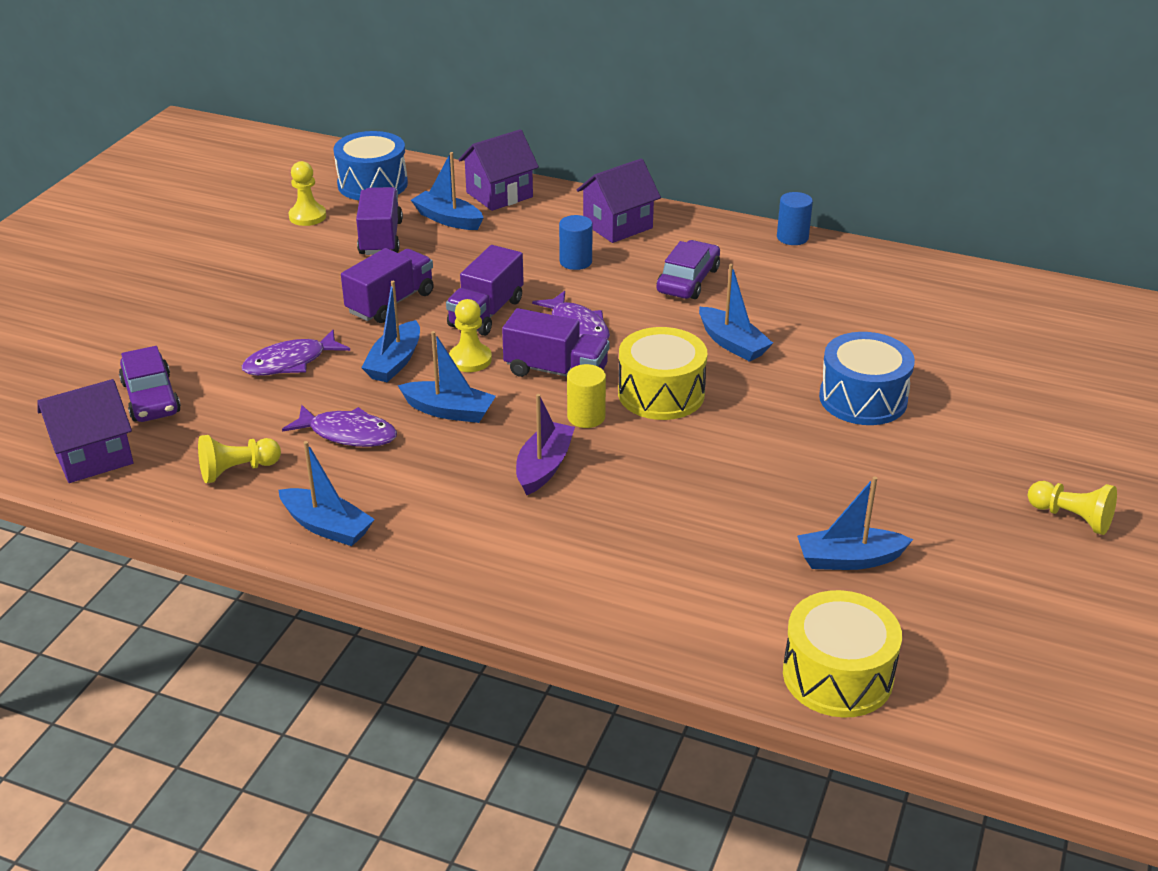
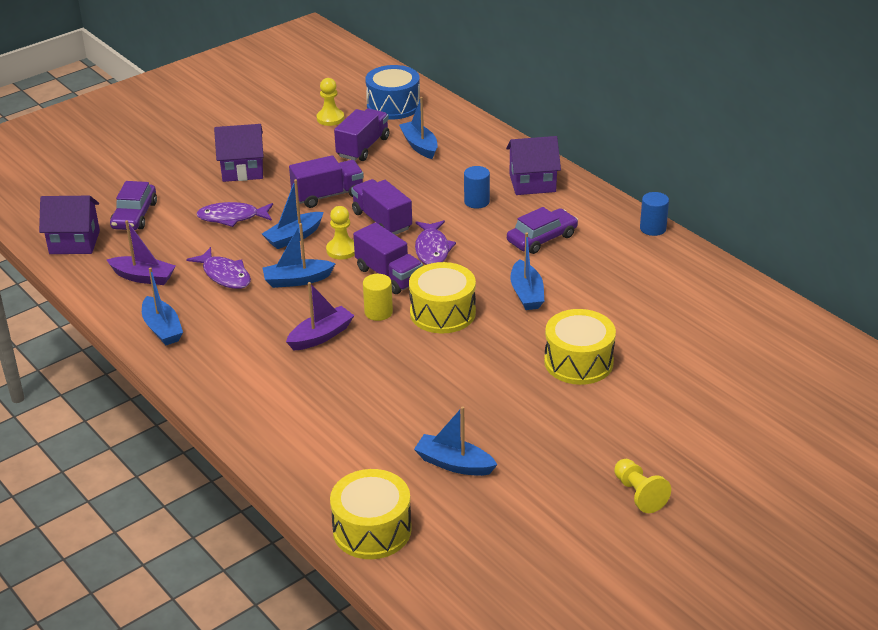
camera: 30 degrees right, 0 degrees up
(237, 470) = (143, 277): yellow pawn -> purple boat
(449, 411) = (297, 280): blue boat -> blue boat turned 120 degrees clockwise
(486, 313) = (382, 221): purple truck -> purple truck turned 90 degrees clockwise
(499, 195) = (472, 137): purple house -> purple house (242, 170)
(863, 398) = (578, 362): blue drum -> yellow drum

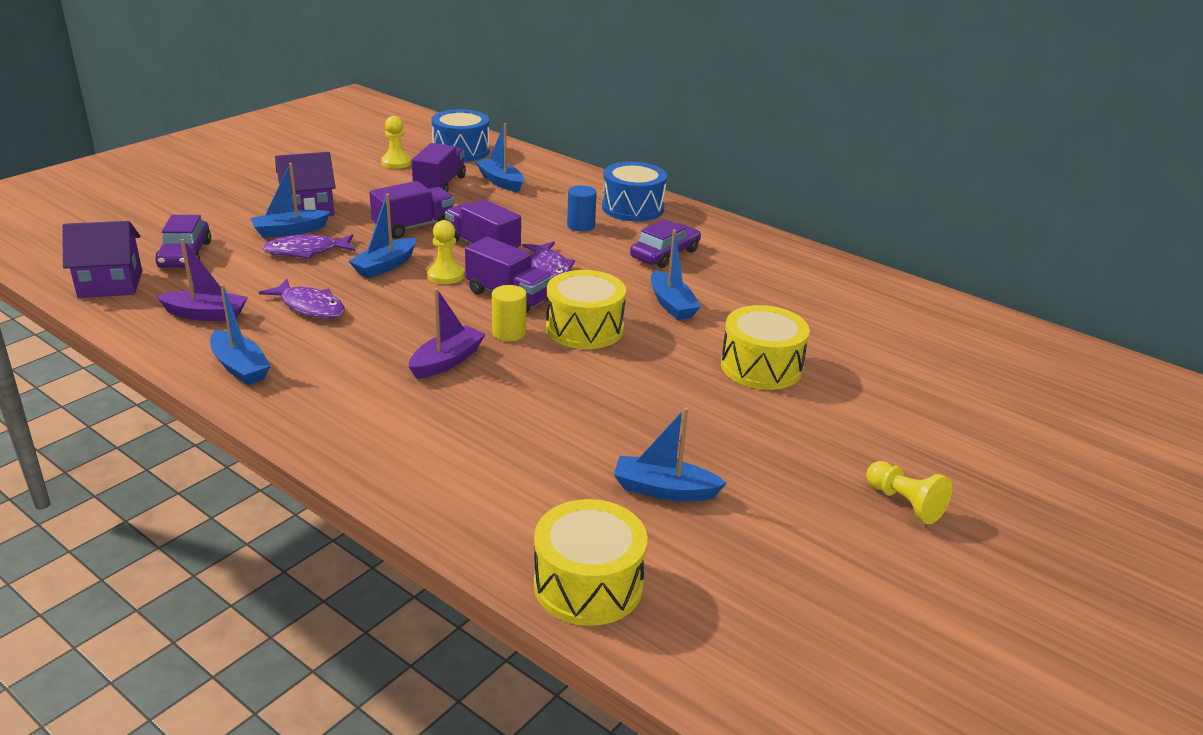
camera: 15 degrees left, 5 degrees down
(297, 280) = (401, 307): blue boat -> blue boat (290, 231)
(532, 183) = (633, 208): purple house -> blue drum
(653, 228) = (775, 240): blue cylinder -> none

